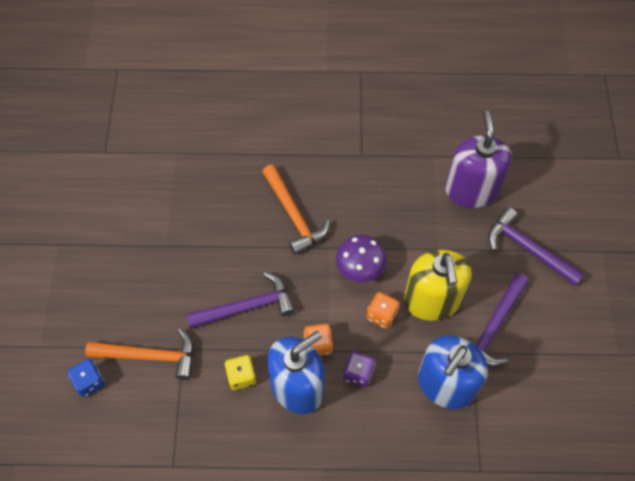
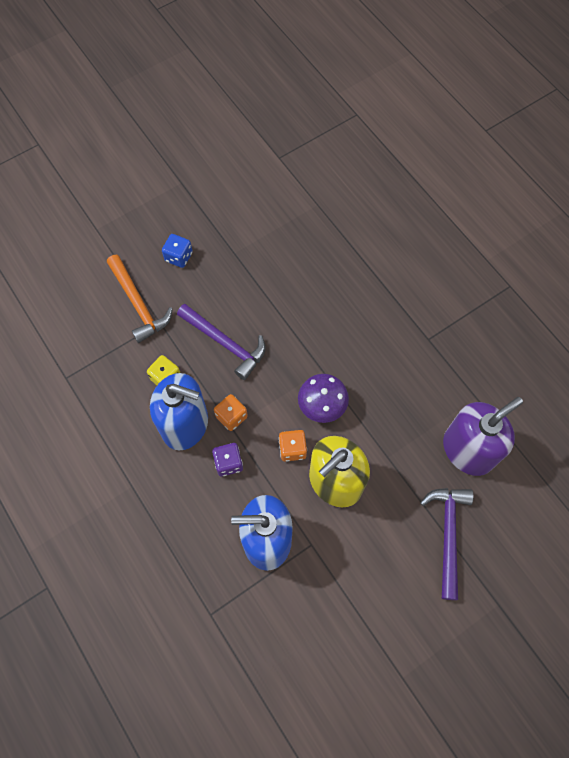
camera: 55 degrees right, 5 degrees up
(89, 382) = (92, 278): blue dice -> blue dice (179, 257)
(293, 215) = (330, 324): orange hammer -> none
(493, 326) = (348, 548): purple hammer -> none

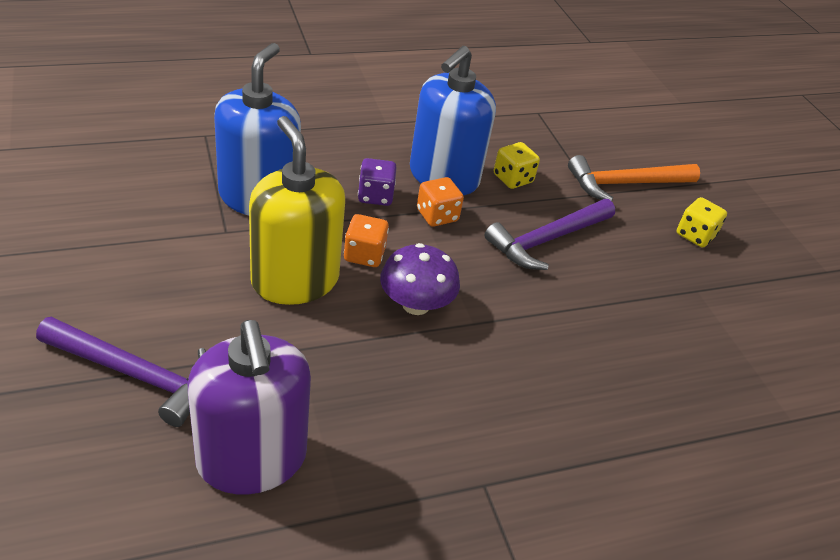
camera: 100 degrees right, 25 degrees down
(179, 257) = (695, 235): blue dice -> yellow dice

